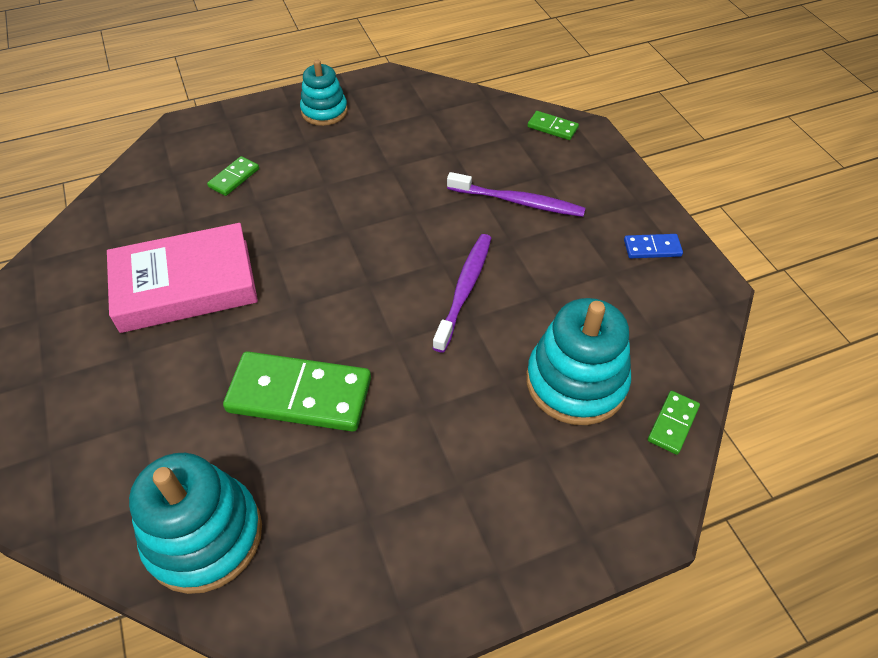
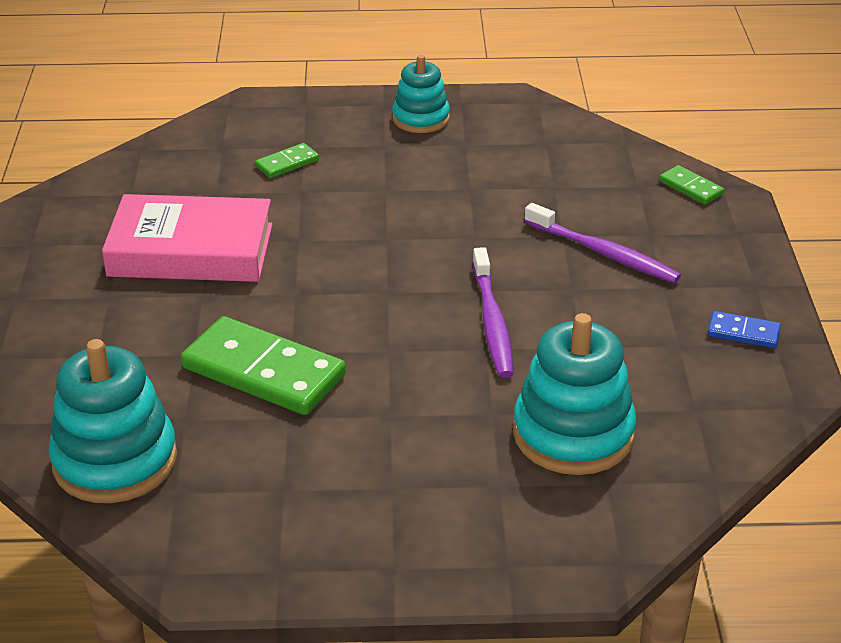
camera: 20 degrees right, 15 degrees down
(464, 290) = (492, 322): purple toothbrush -> purple toothbrush turned 135 degrees clockwise
(673, 424) = (664, 498): green domino -> none

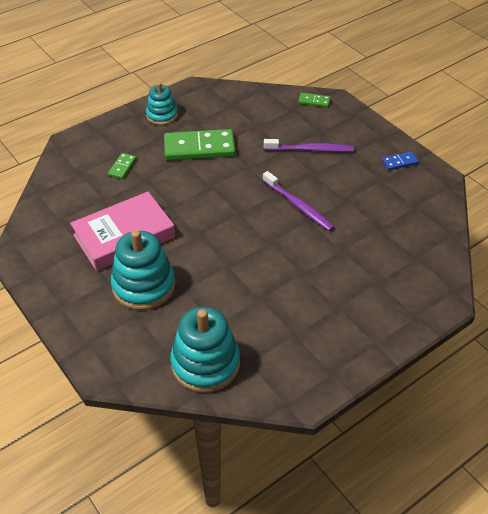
camera: 35 degrees left, 10 degrees up
(263, 372) = (226, 282): green domino -> green domino (199, 148)
(573, 434) = (382, 242): turquoise stacking toy -> turquoise stacking toy (143, 286)

